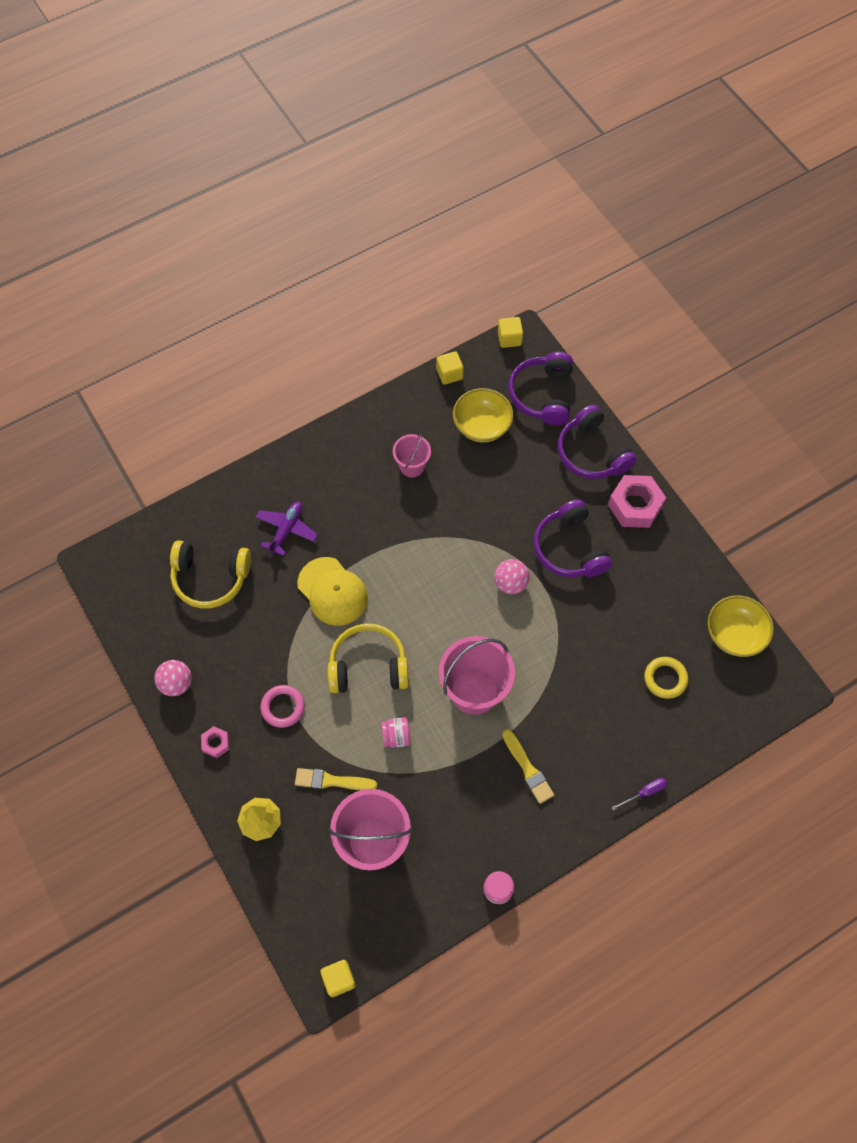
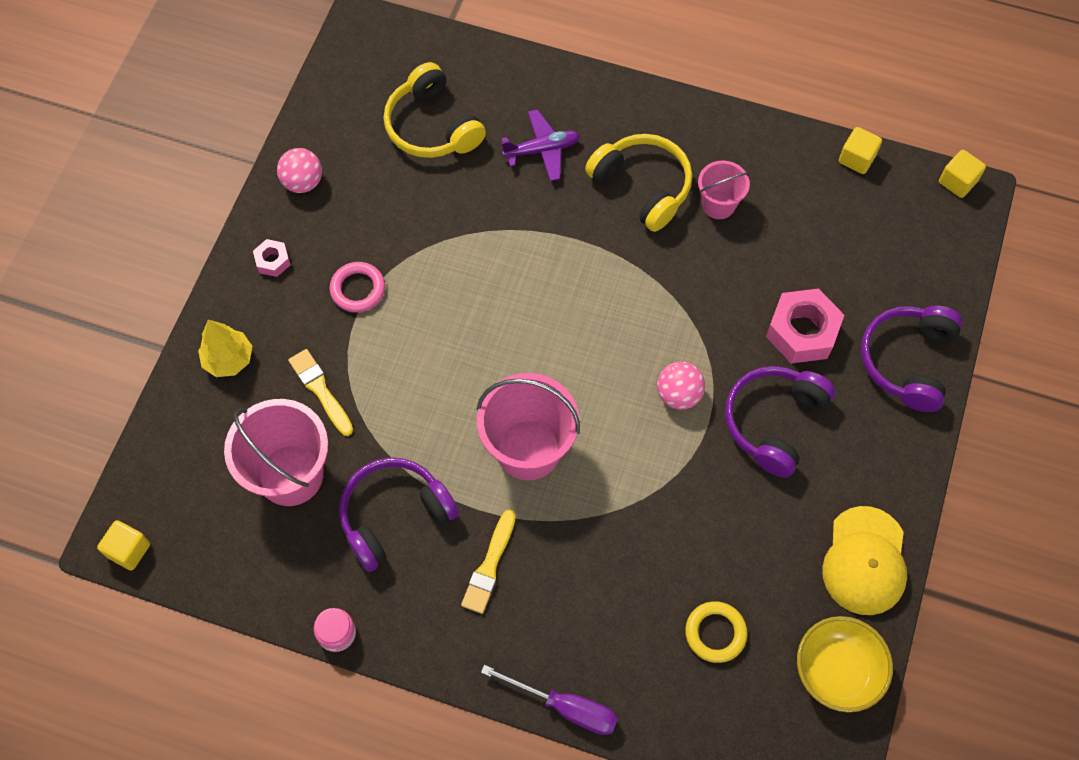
camera: 50 degrees right, 0 degrees up
(332, 591) = (515, 239): yellow cap -> yellow cap (865, 561)
(368, 666) = (466, 331): yellow headphones -> yellow headphones (642, 187)
(396, 736) = (416, 413): pink jar -> none
(482, 426) = (829, 233): yellow bowl -> none
(542, 395) = (925, 262): purple headphones -> purple headphones (394, 516)
(635, 506) = (889, 451): pink nut -> pink nut (802, 332)
(644, 792) = (565, 707): purple screwdriver -> purple screwdriver, size x1.67

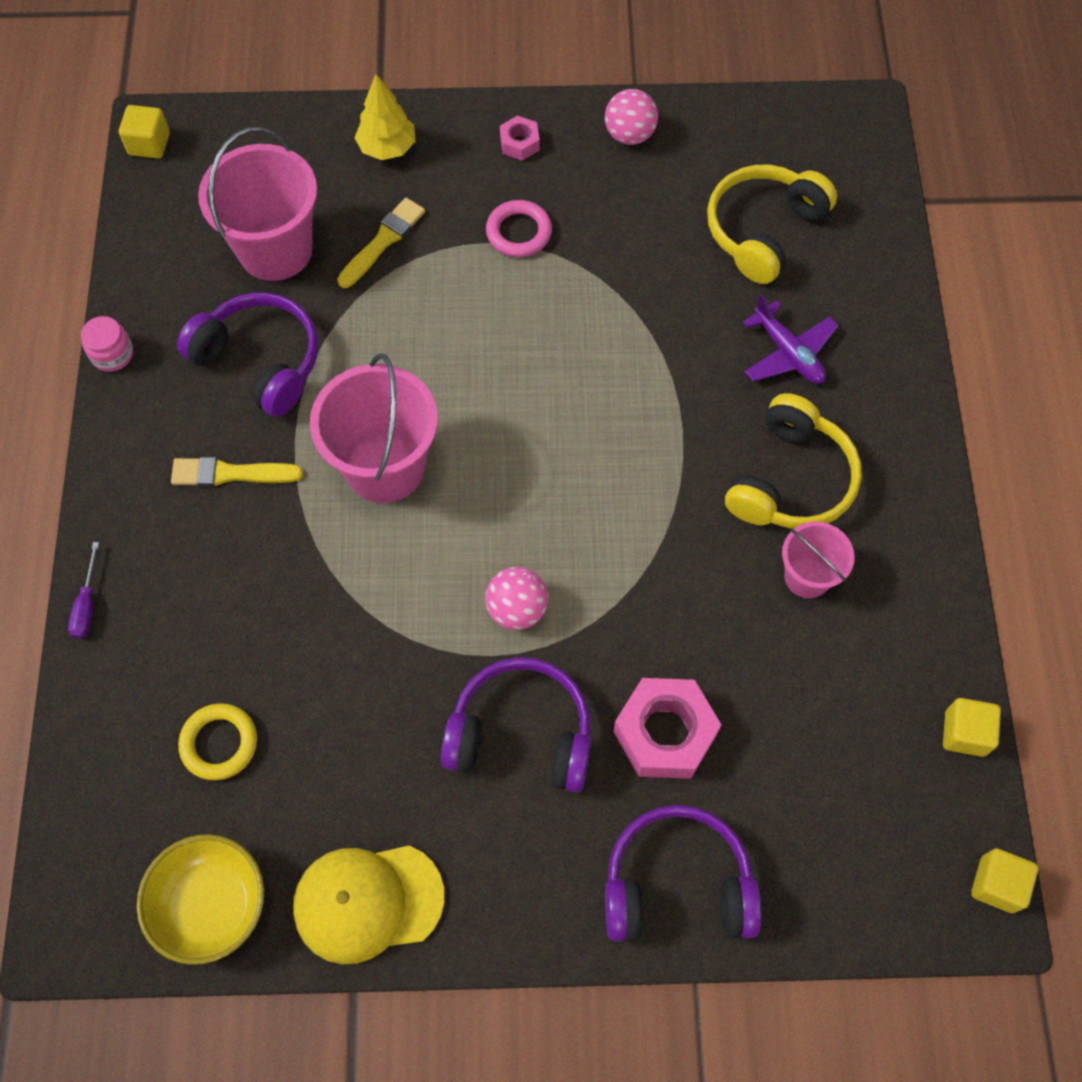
camera: 70 degrees right, 0 degrees up
(565, 707) = (87, 605): purple screwdriver -> purple screwdriver, size x0.60

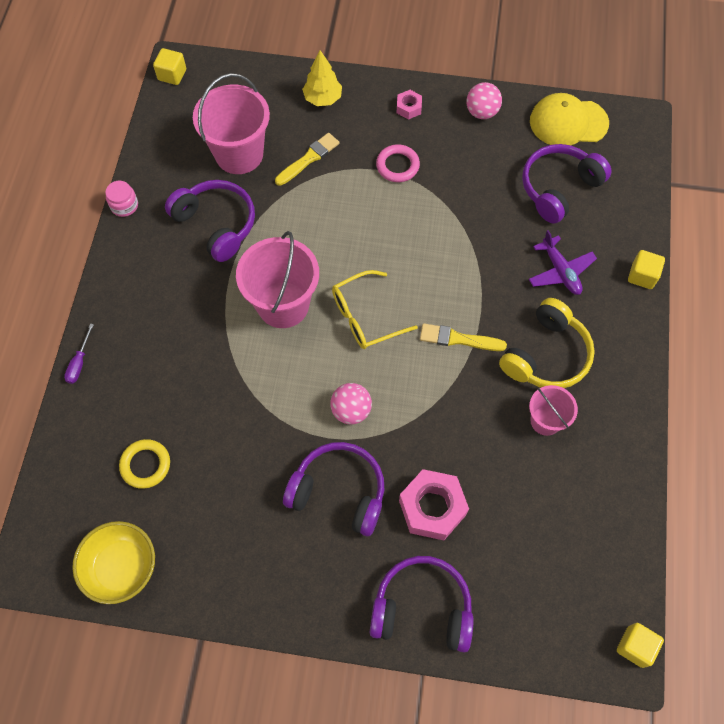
camera: 10 degrees right, 0 degrees up
(230, 473) = (184, 293): yellow brush -> yellow brush (458, 339)
(368, 902) = (220, 583): yellow cap -> yellow cap (568, 122)
(512, 466) = (365, 317): none -> yellow glasses
(763, 230) = (559, 188): yellow headphones -> purple headphones
(964, 733) = (632, 542): yellow cube -> yellow cube (642, 276)

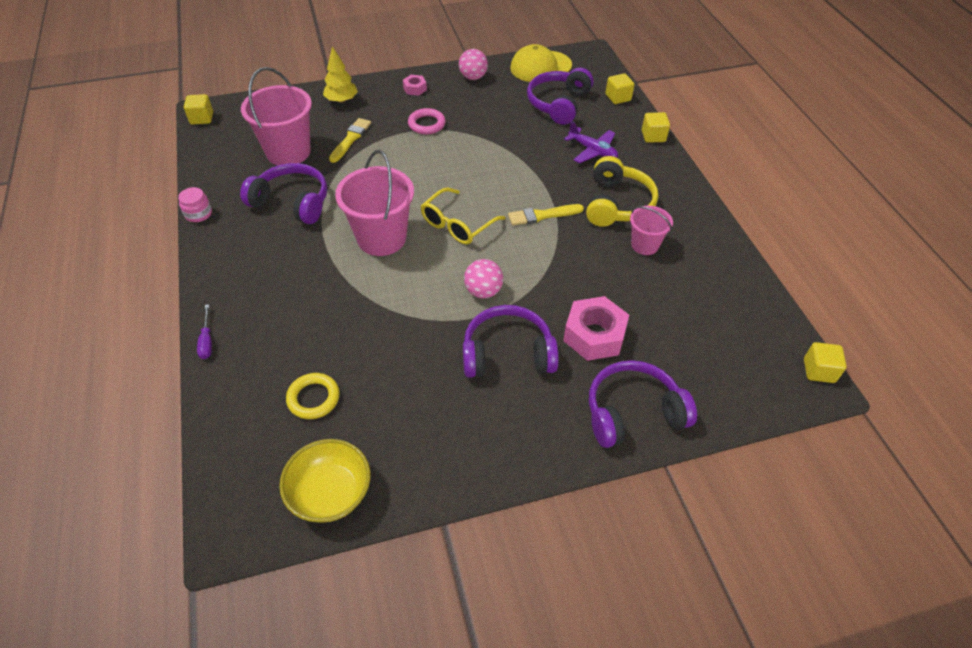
camera: 25 degrees left, 15 degrees down
(634, 202) = (618, 98): none -> yellow cube

